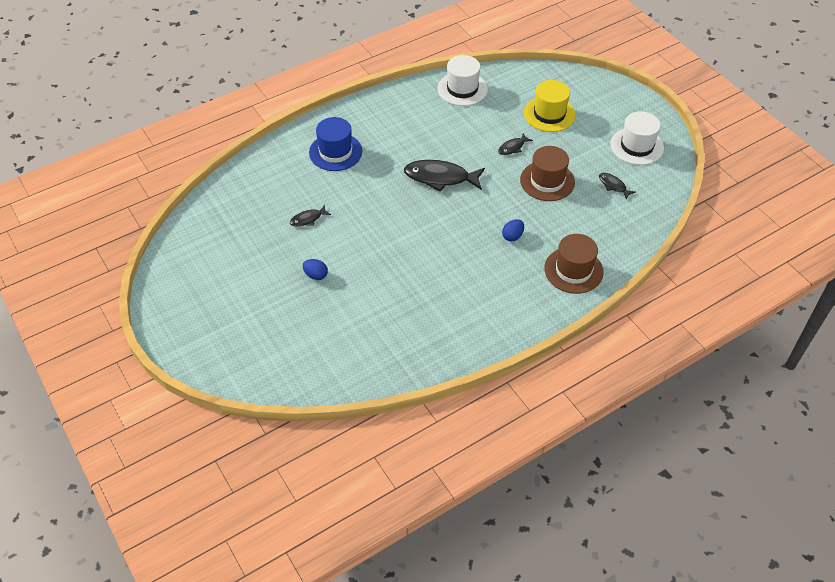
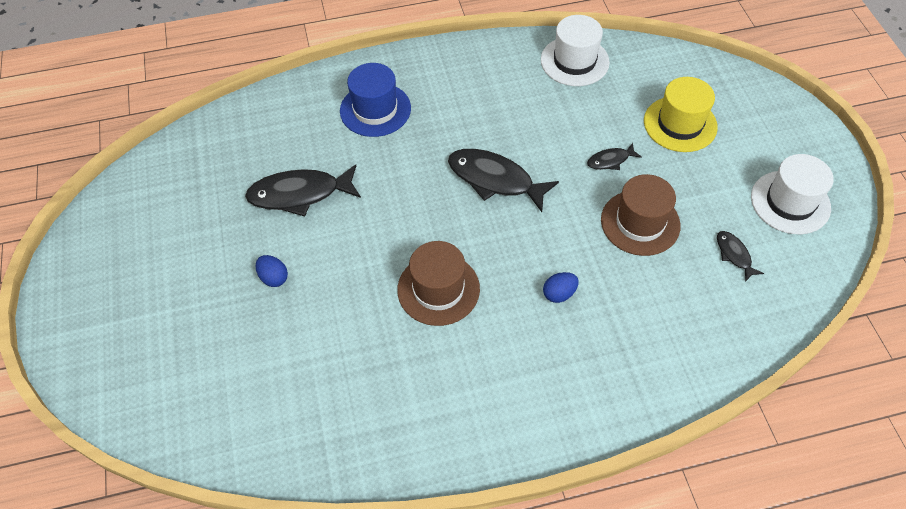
camera: 20 degrees right, 5 degrees up
(308, 219) = (300, 194): black fish -> black fish, size x2.00
(573, 270) = (627, 373): brown hat -> brown hat (438, 289)

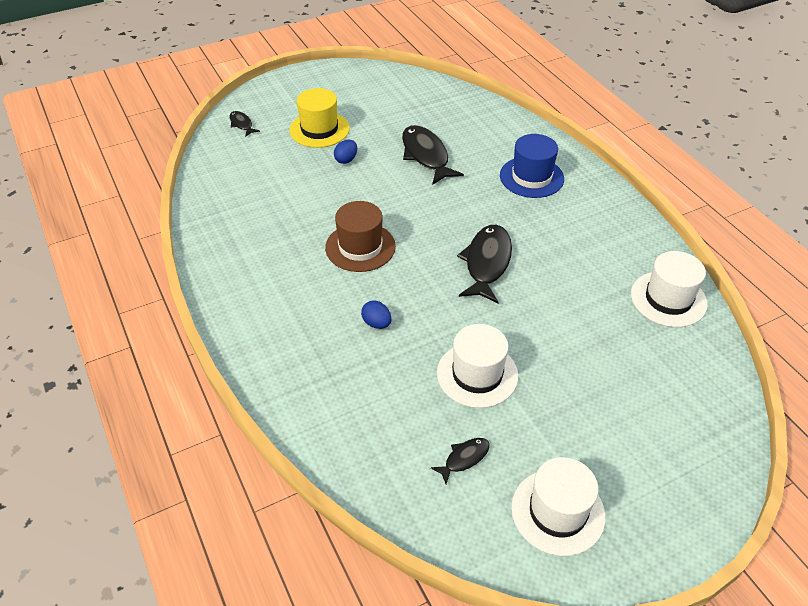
camera: 75 degrees right, 10 degrees down
(610, 160) = (546, 343): black fish -> black fish (242, 124)
(640, 222) = (477, 374): brown hat -> white hat
(680, 124) = (626, 397): yellow hat -> yellow hat (319, 129)

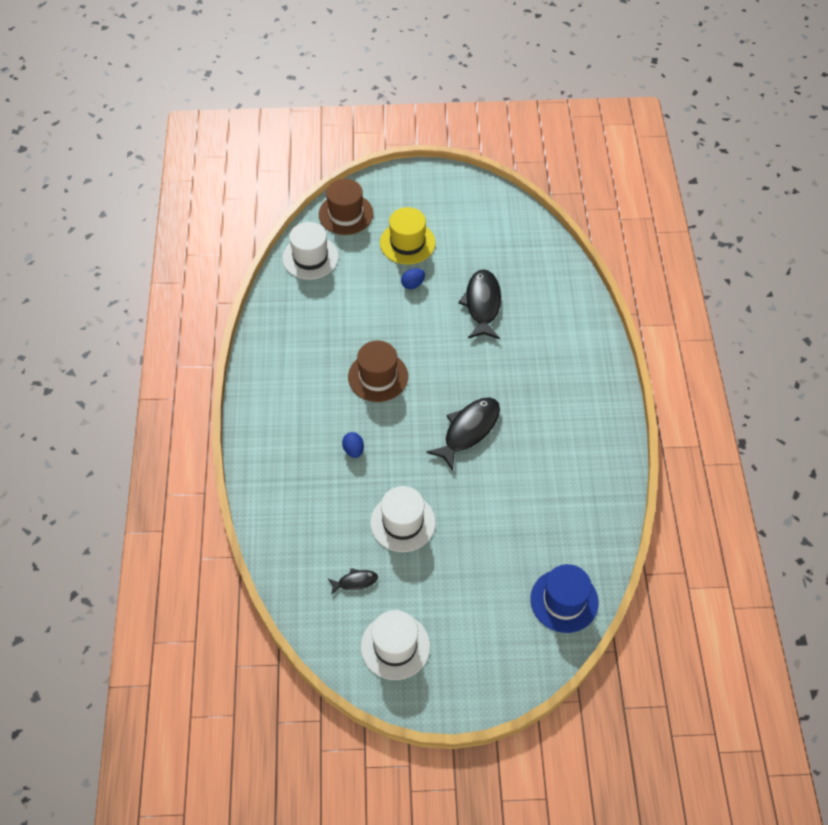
camera: 25 degrees right, 10 degrees up
(242, 124) = (346, 214): black fish -> brown hat
(531, 177) = (559, 361): blue hat -> blue hat (564, 601)
(668, 299) = (593, 521): white hat -> white hat (310, 257)

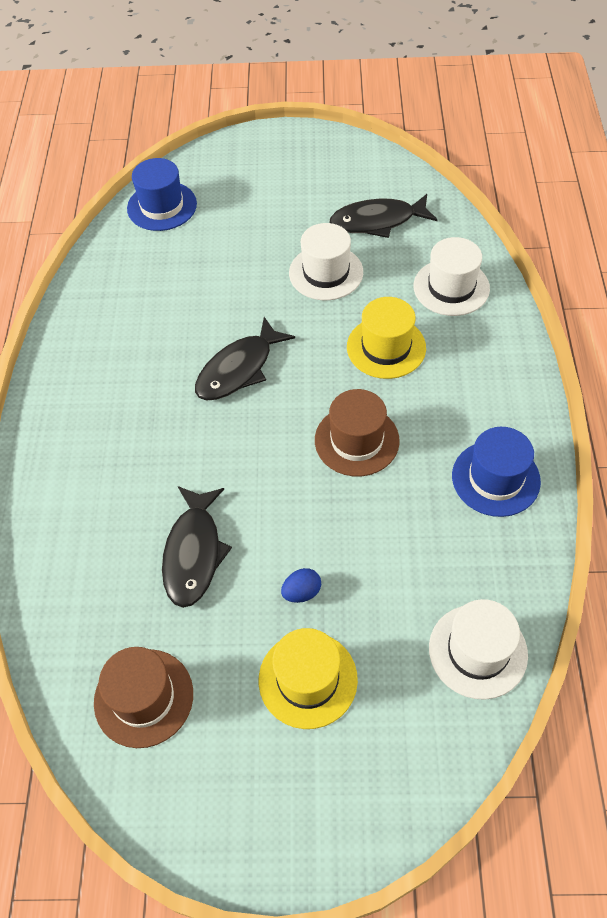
camera: 175 degrees left, 0 degrees up
(284, 352) = (495, 478): none -> blue hat
(346, 214) = (422, 752): brown hat -> brown hat (144, 697)
(353, 450) = (386, 347): blue egg -> yellow hat
(355, 582) = (377, 221): black fish -> black fish, size x2.00
(395, 646) = (335, 173): white hat -> white hat (451, 287)

